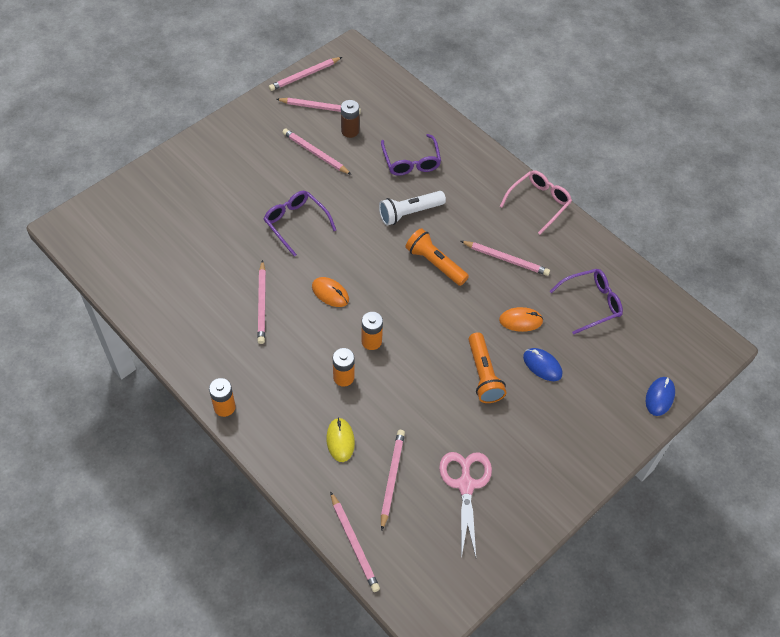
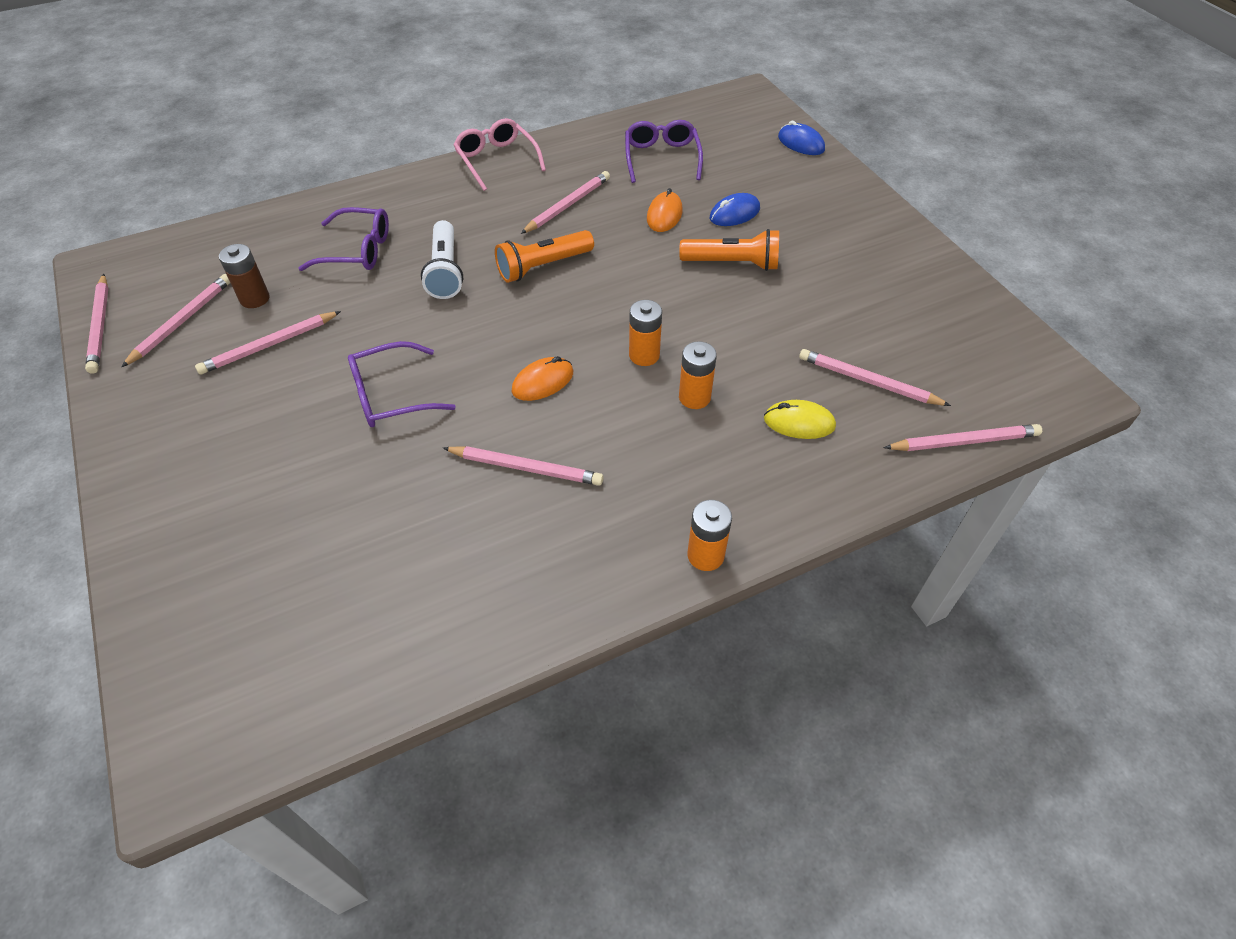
camera: 70 degrees left, 5 degrees down
(466, 485) = (888, 314): pink scissors -> none

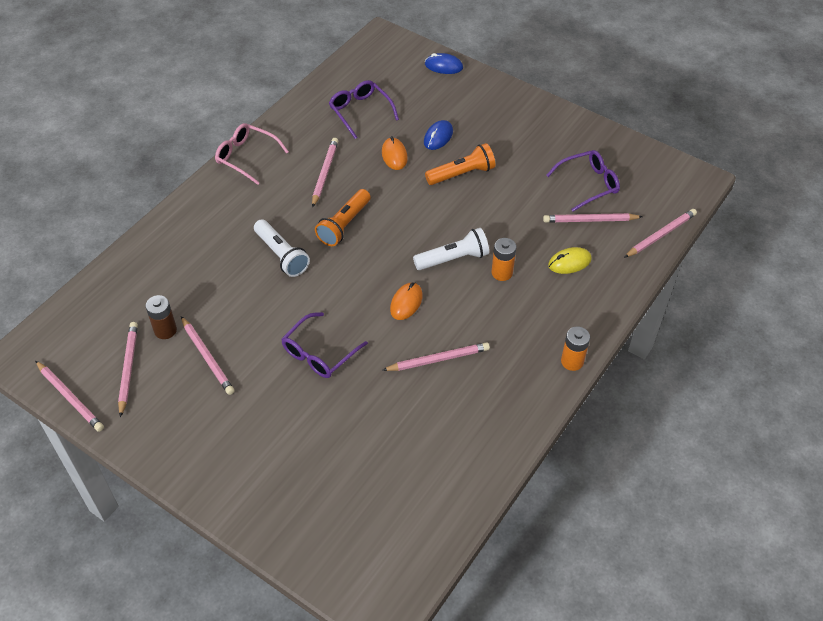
camera: 30 degrees left, 0 degrees up
(269, 345) = (207, 357): pink pencil -> pink pencil turned 60 degrees counterclockwise
(357, 250) = (206, 265): purple glasses -> purple glasses (588, 184)
(644, 355) = (453, 259): orange battery -> white flashlight

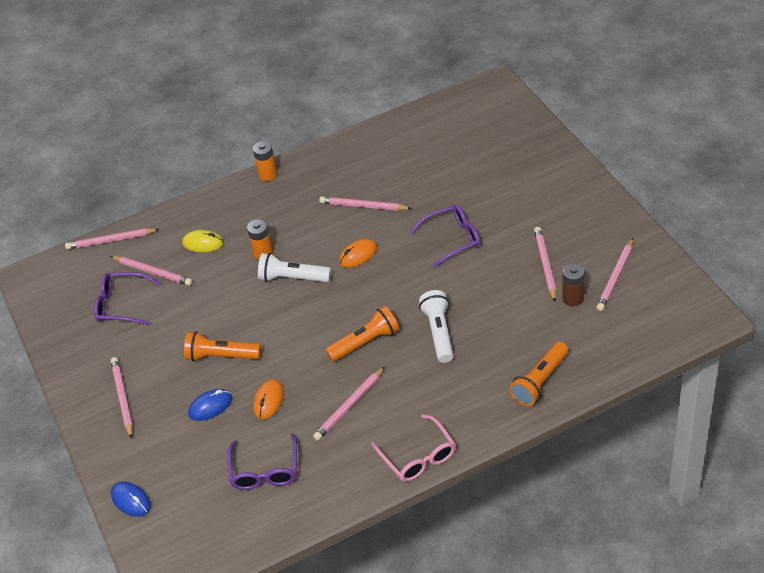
camera: 145 degrees left, 5 degrees down
(70, 398) = (671, 269): pink pencil -> pink pencil (122, 398)
(169, 243) = (539, 381): none -> orange flashlight

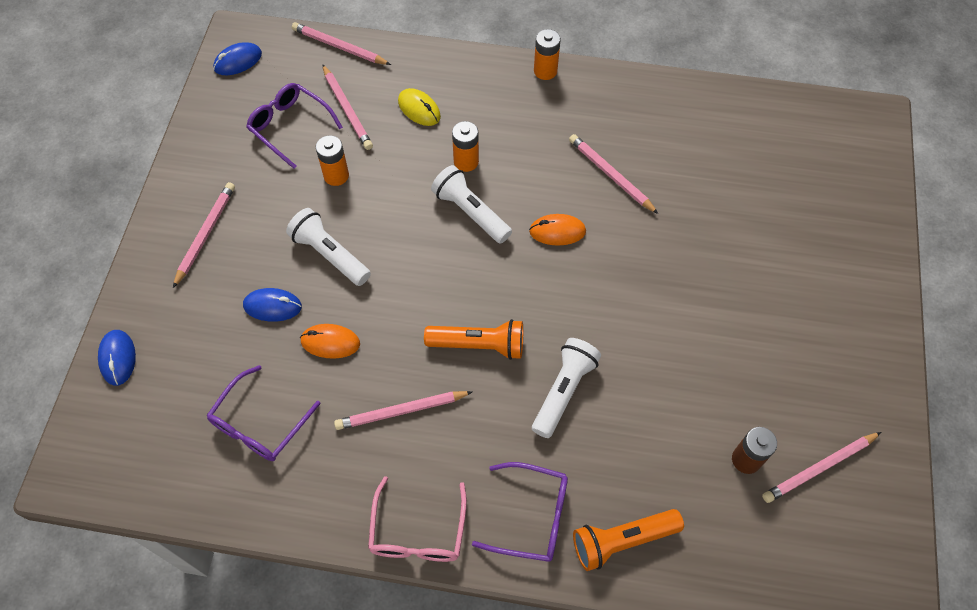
camera: 30 degrees right, 15 degrees up
(44, 290) = (238, 61): none -> blue mouse
(182, 312) = (336, 175): none -> orange battery
(221, 356) = (330, 254): orange flashlight -> white flashlight
(268, 401) = (330, 342): orange mouse -> orange mouse turned 45 degrees clockwise
(452, 239) = (671, 283): purple glasses -> purple glasses (531, 516)
(545, 265) = (749, 391): pink pencil -> none

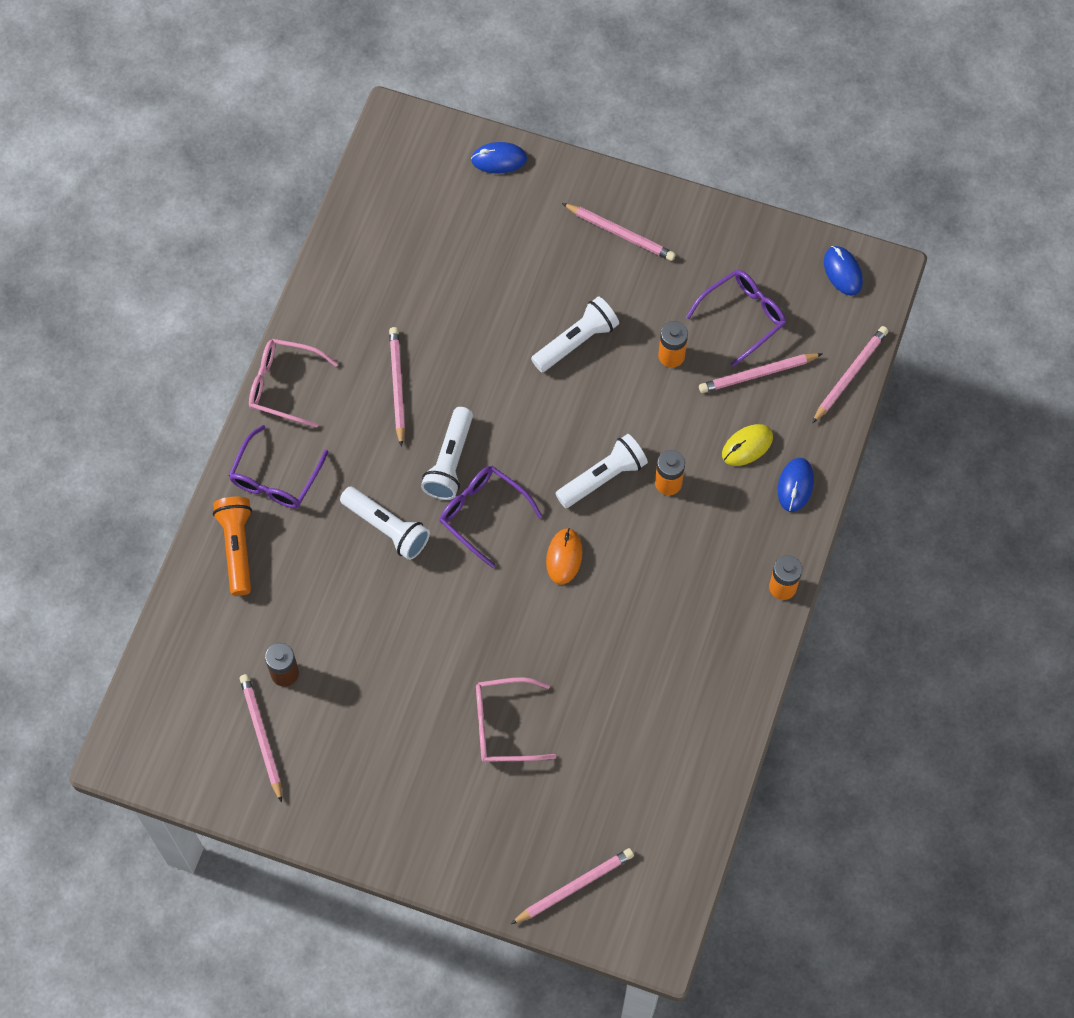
camera: 100 degrees right, 5 degrees up
(260, 424) = (410, 270): purple glasses -> purple glasses (483, 514)
(272, 306) = (528, 287): blue mouse -> blue mouse (795, 485)
(330, 342) = (479, 333): orange mouse -> none
(479, 345) = (450, 462): orange flashlight -> white flashlight
(611, 175) = (626, 626): pink pencil -> pink pencil (574, 887)
(733, 254) = (504, 725): none -> pink glasses

